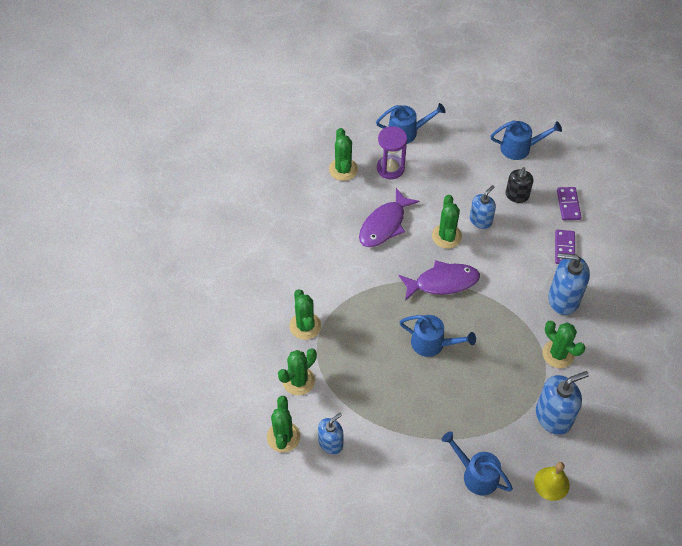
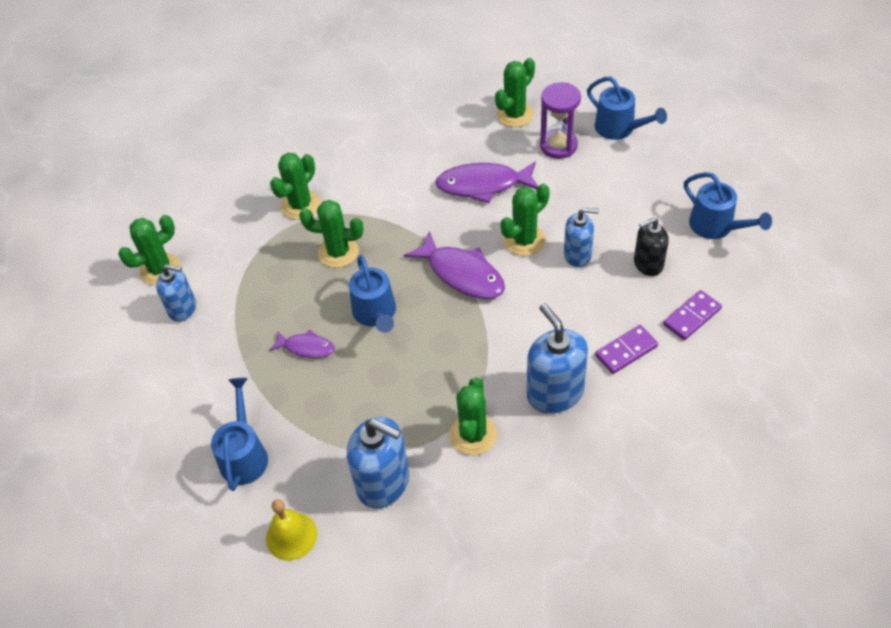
camera: 55 degrees right, 5 degrees down
(298, 381) = (233, 240): green cactus -> green cactus (338, 252)
(425, 395) = (306, 347): none -> purple fish

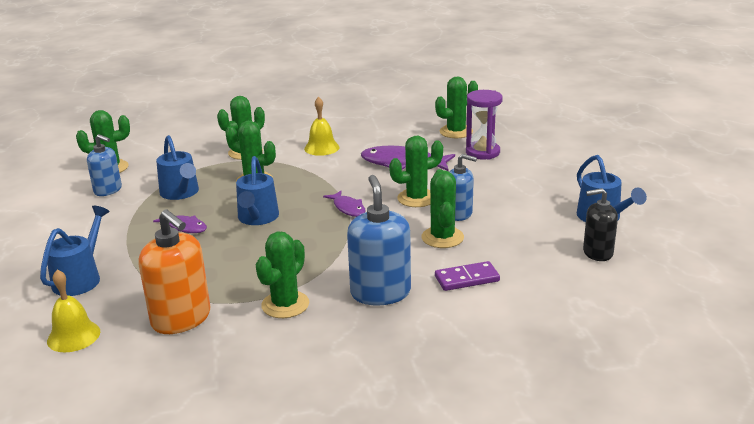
camera: 15 degrees right, 25 degrees down
(382, 177) = (321, 148): none -> yellow bell
(383, 482) = (181, 319): blue soap dispenser -> orange soap dispenser
(462, 274) = (348, 208): purple fish -> purple fish, size x0.56
(577, 296) = (442, 237): none -> green cactus
(619, 129) = (543, 151): blue watering can -> blue watering can (181, 193)
(648, 264) = (522, 229): black soap dispenser -> black soap dispenser (597, 253)
(692, 317) = (545, 268): purple domino -> none

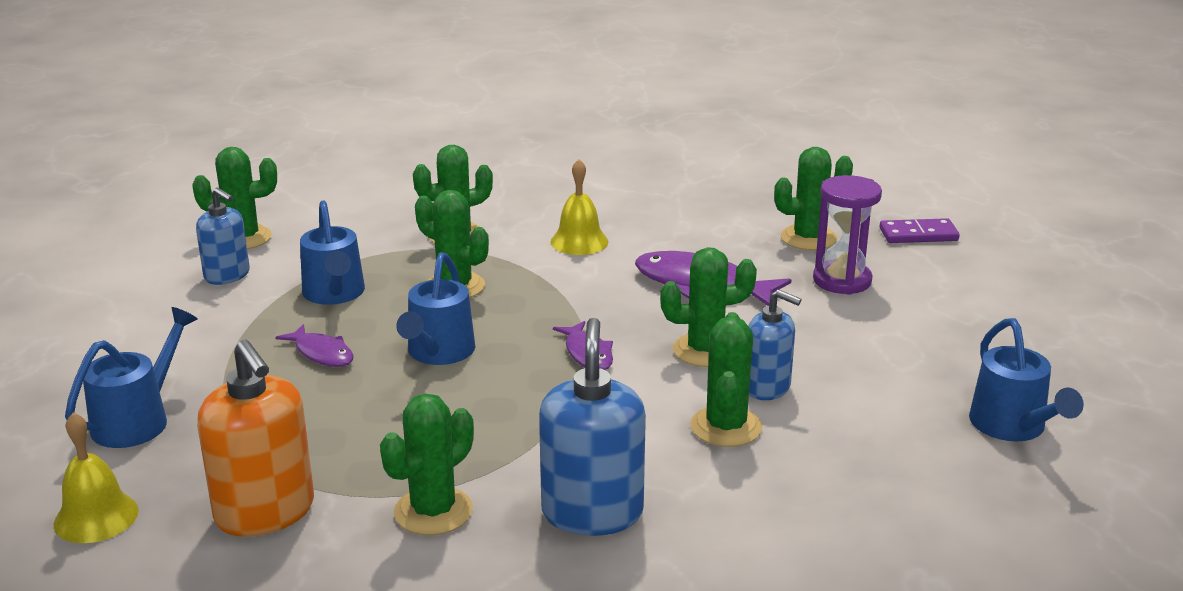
camera: 10 degrees right, 0 degrees up
(467, 279) = (743, 508): purple domino -> purple domino (918, 234)
(597, 253) = (984, 491): black soap dispenser -> none

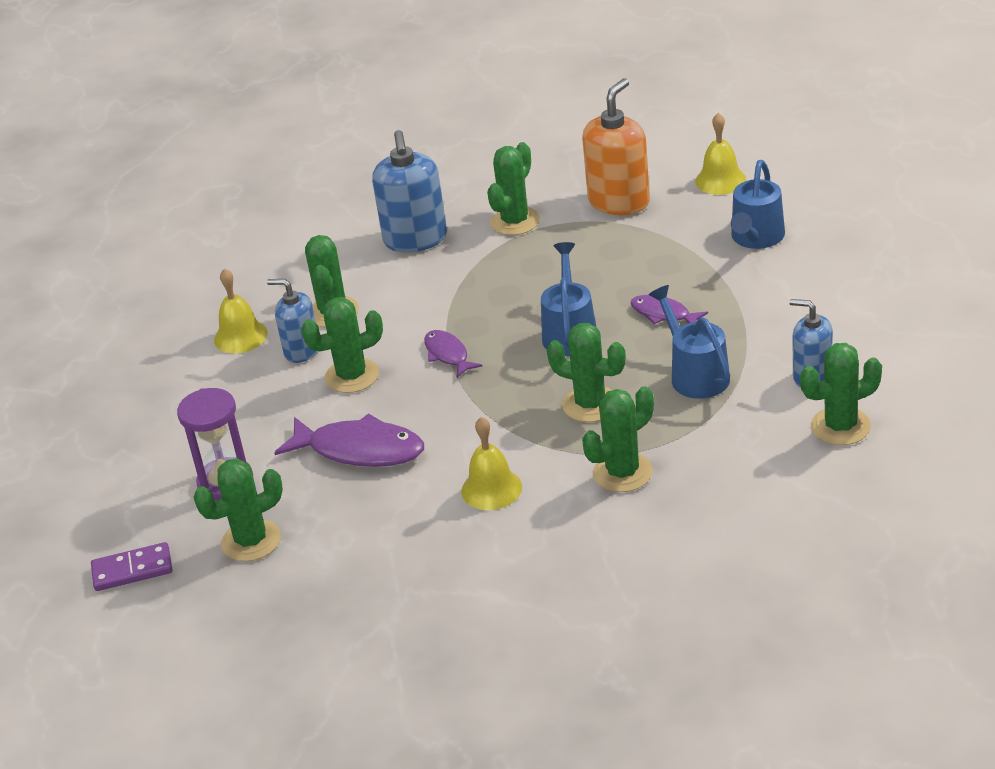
camera: 175 degrees right, 10 degrees up
(265, 512) = (619, 202): orange soap dispenser -> orange soap dispenser turned 75 degrees clockwise
(852, 418) = (240, 336): none -> yellow bell
(1013, 427) = (125, 351): blue watering can -> none

